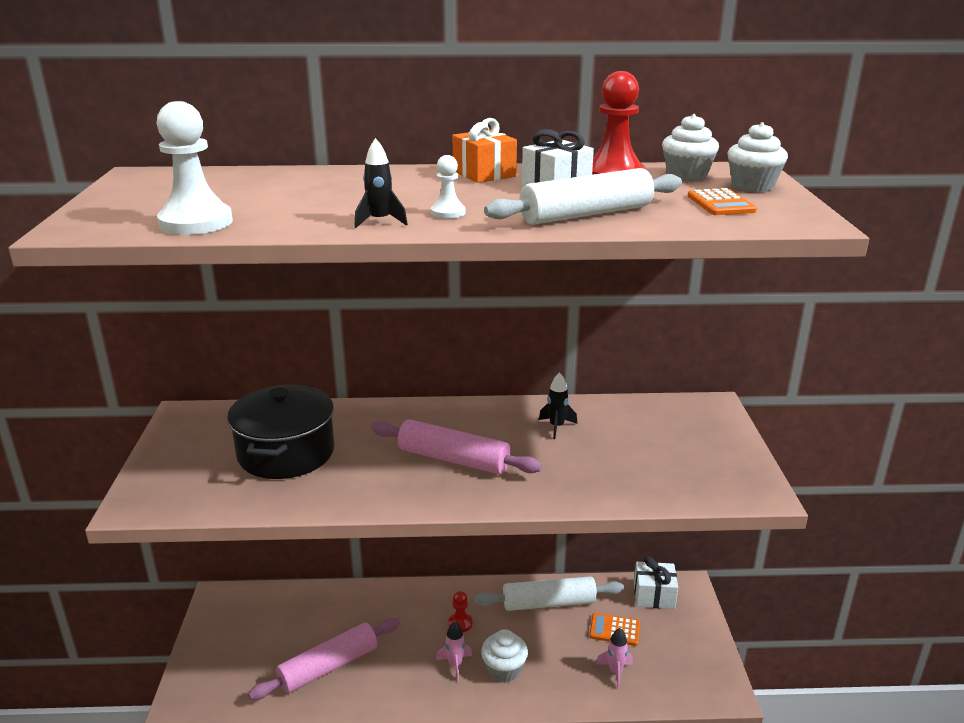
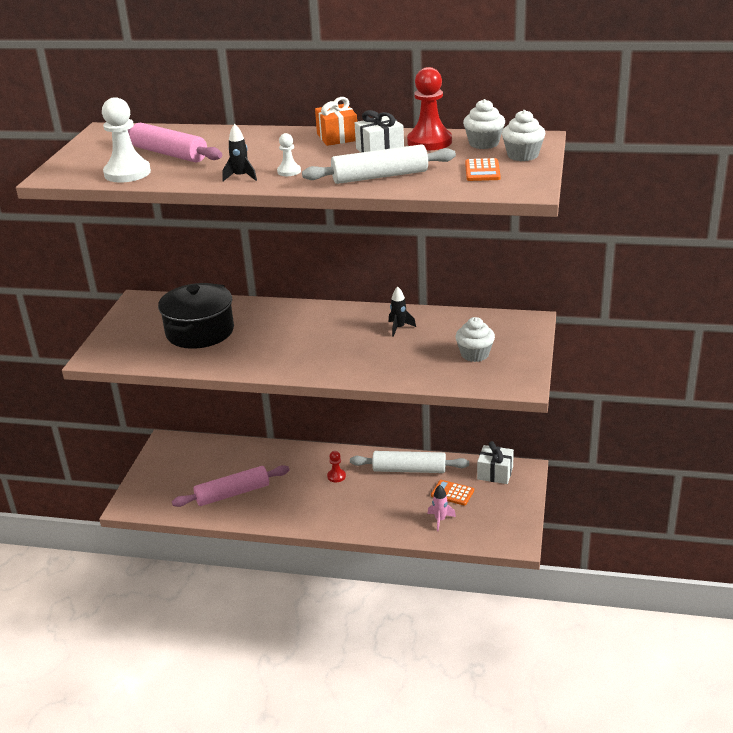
camera: 15 degrees right, 5 degrees up
(453, 459) = (313, 345): pink rolling pin -> pink rolling pin (169, 154)
(455, 665) = (323, 502): pink rocket -> none
(504, 669) = (357, 509): white cupcake -> white cupcake (475, 354)

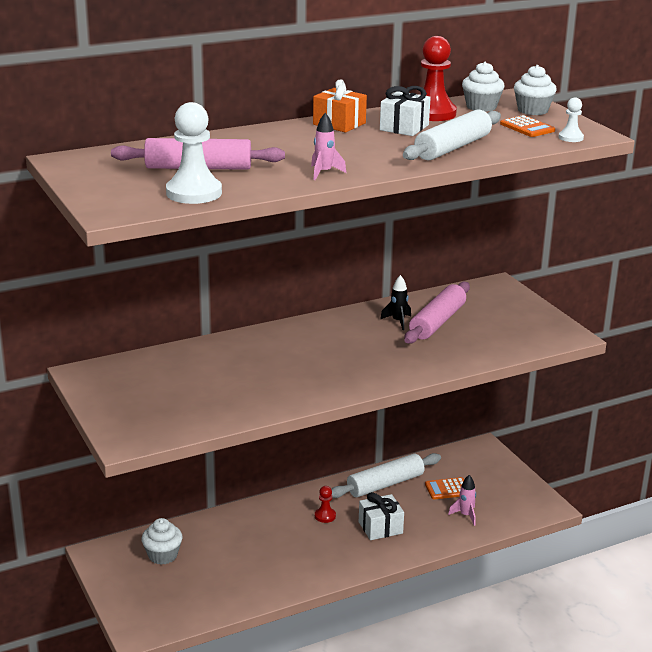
camera: 40 degrees left, 5 degrees down
(200, 332) = (206, 382): black pot -> none
(233, 494) = (241, 573): pink rolling pin -> pink rolling pin (437, 322)
(241, 177) = (324, 173): black rocket -> pink rocket
(289, 171) = (360, 159): white pawn -> white pawn (570, 138)
(475, 354) = (495, 323): white cupcake -> white cupcake (162, 555)
(495, 473) = (462, 459): white gift -> white gift (380, 527)

